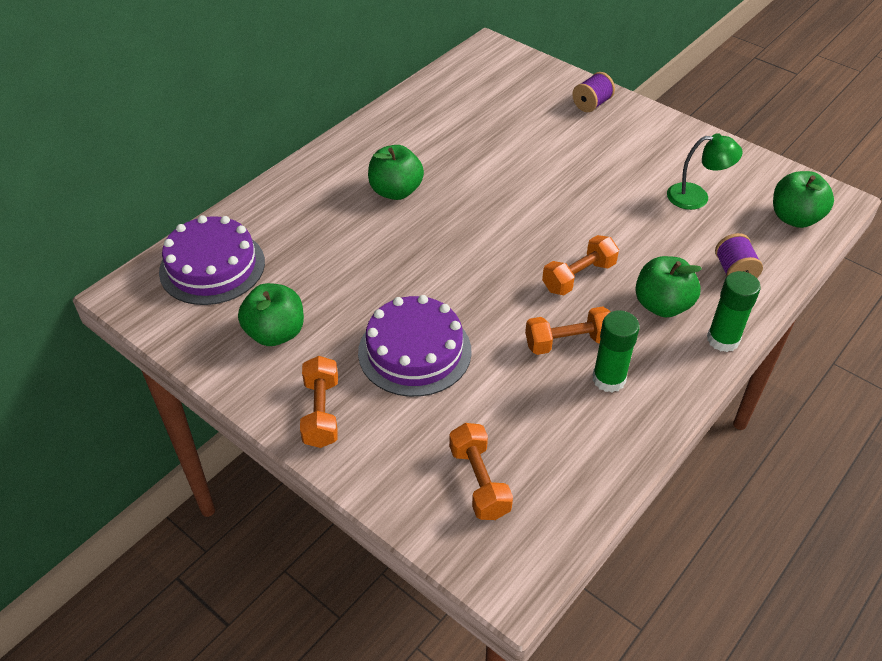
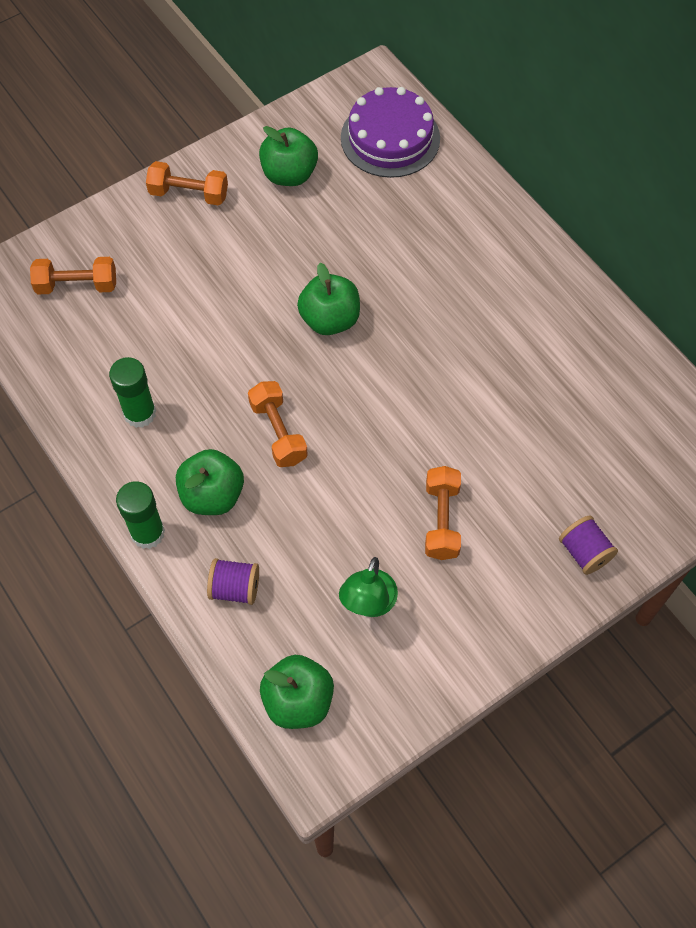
camera: 105 degrees right, 15 degrees up
(396, 191) = (461, 300): green apple -> green apple (330, 319)
(414, 351) = (230, 271): purple cake -> none
(568, 342) = (195, 394): orange dumbbell -> orange dumbbell (441, 520)

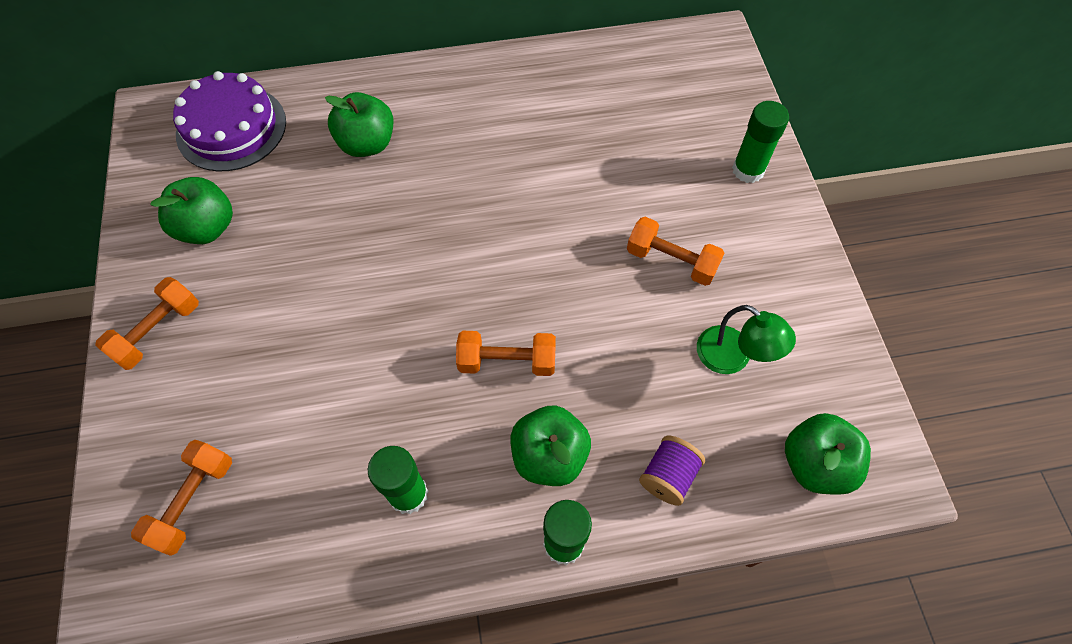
camera: 65 degrees left, 0 degrees up
(330, 319) = (404, 262): green apple -> green apple (367, 144)
(584, 552) = (748, 170): purple spool -> green glue stick

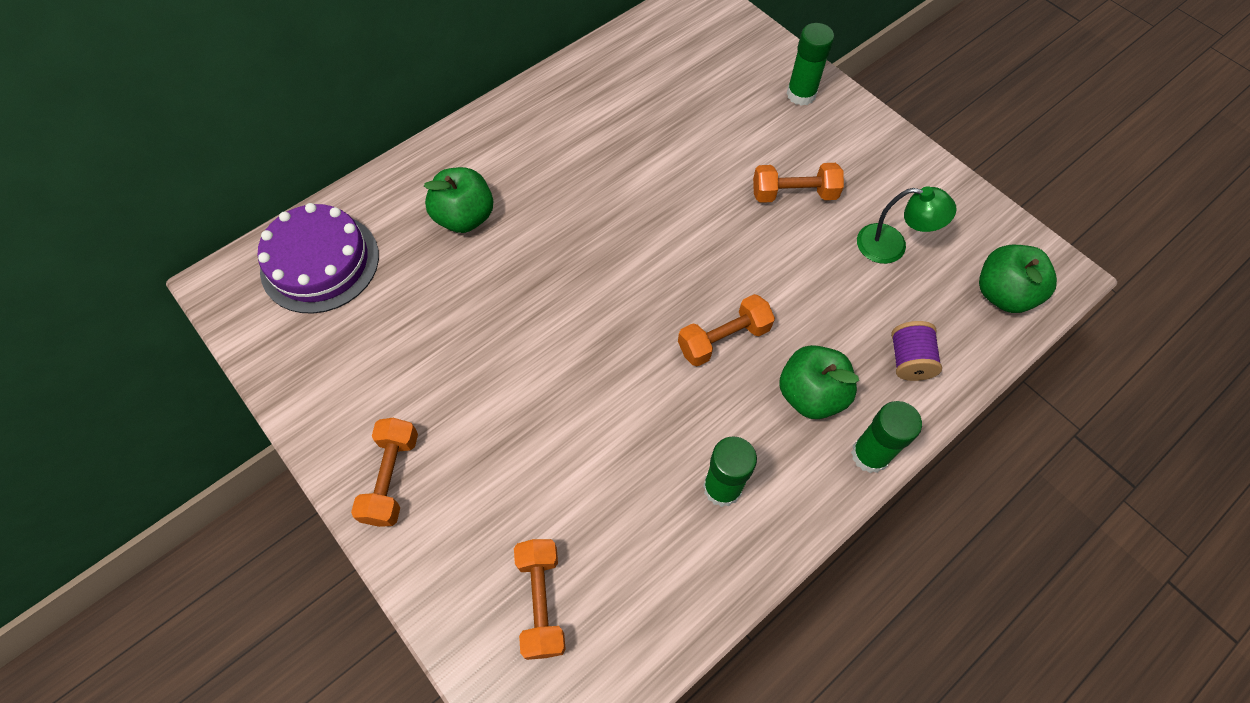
camera: 30 degrees left, 0 degrees up
(207, 228) = (367, 363): green apple -> none

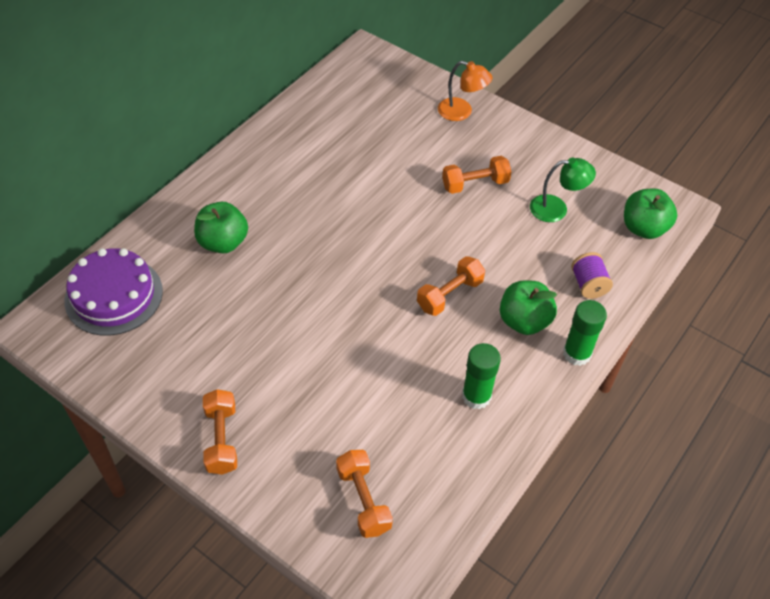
camera: 15 degrees left, 10 degrees down
(801, 94) = (461, 112): green glue stick -> orange lamp

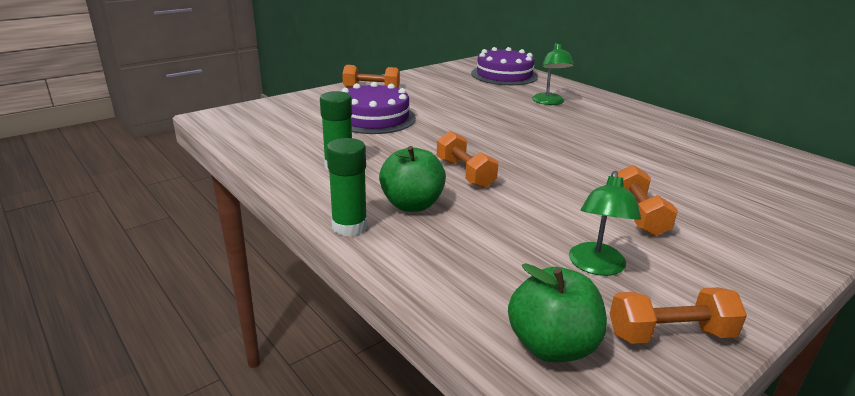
camera: 105 degrees right, 25 degrees down
(223, 242) = (549, 102): green apple -> green lamp
(334, 404) = (374, 118): none -> purple cake
(363, 500) = (287, 117): orange dumbbell -> orange dumbbell (670, 334)
(461, 112) = (789, 230): orange lamp -> none
(588, 285) = (448, 259): purple spool -> none

